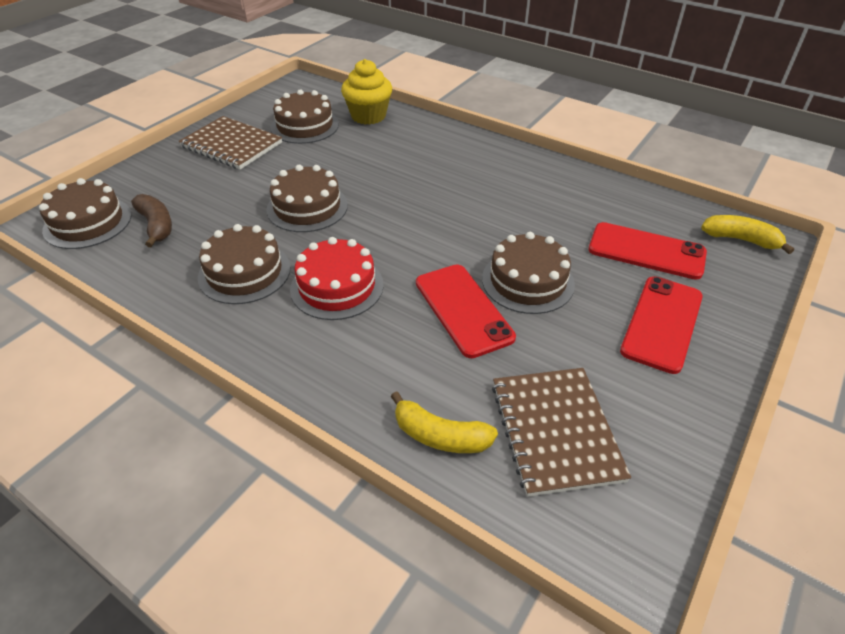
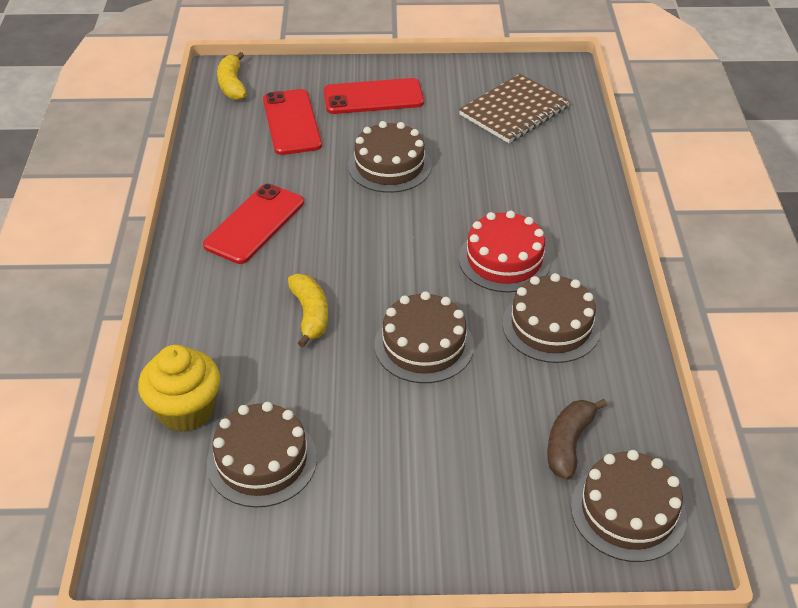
camera: 125 degrees left, 0 degrees up
(231, 145) = (371, 505): brown notebook -> none
(440, 436) = (569, 149): yellow banana -> yellow banana (310, 314)
(463, 309) = (455, 183): red phone -> red phone (254, 224)

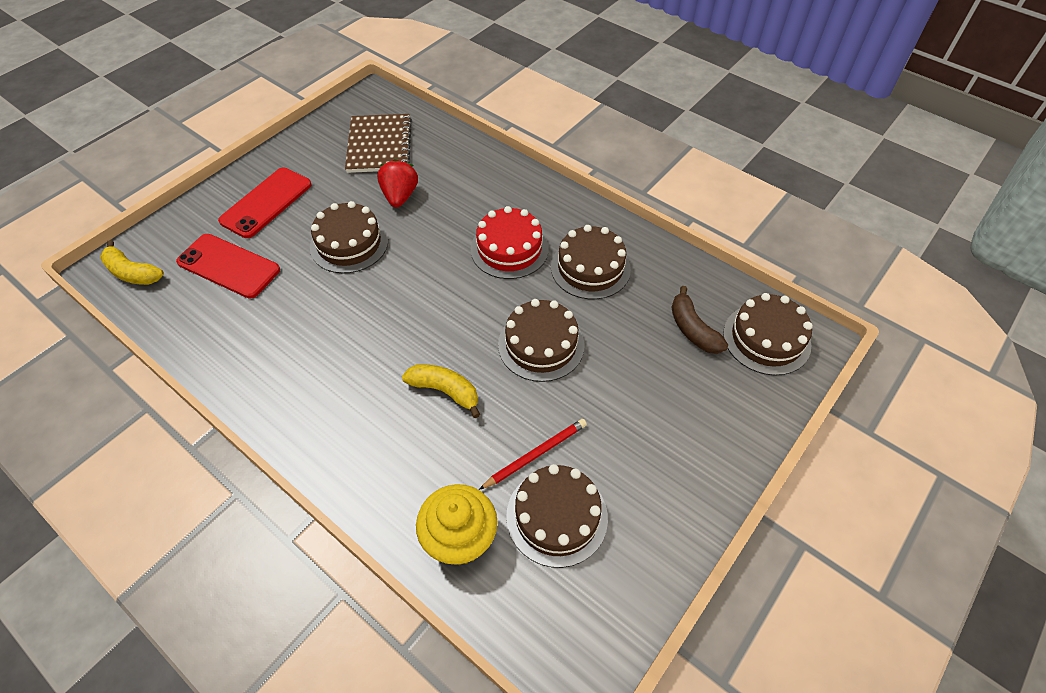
camera: 50 degrees left, 10 degrees up
(254, 224) = (311, 363): red phone -> none
(308, 410) = (536, 454): none -> red pencil
(475, 159) = (400, 196): none -> red strawberry

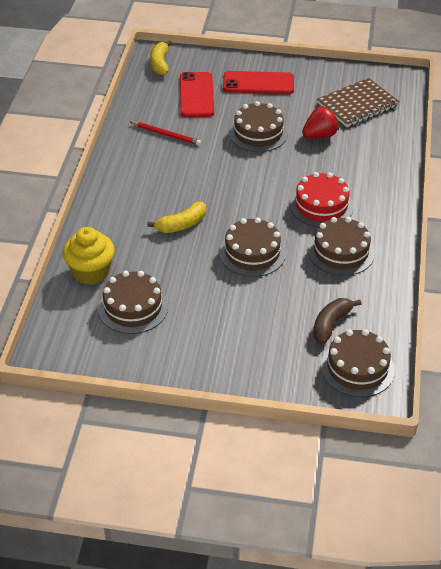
camera: 60 degrees right, 10 degrees down
(445, 391) = (182, 224): yellow banana -> yellow banana turned 60 degrees clockwise
(536, 454) = (168, 282): red pencil -> red pencil (166, 135)

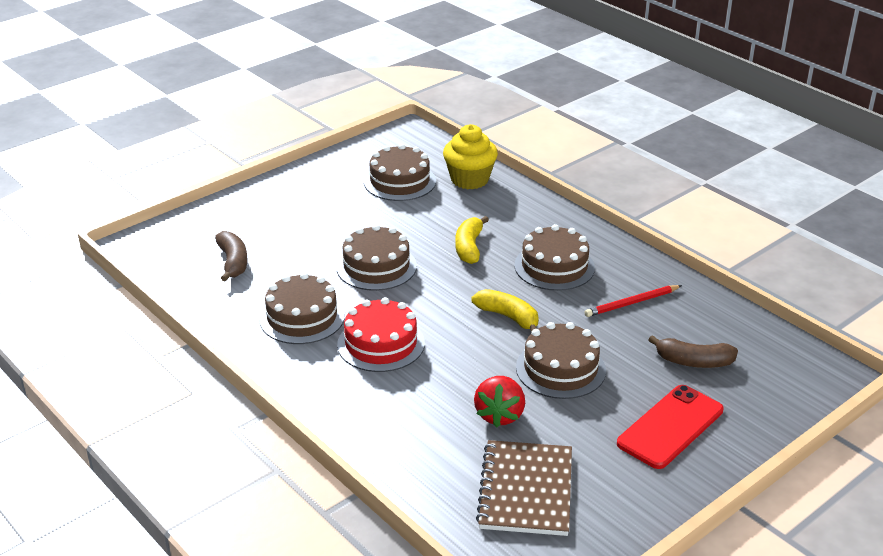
camera: 130 degrees right, 10 degrees down
(160, 64) = (800, 367): yellow banana -> yellow banana (508, 317)
(196, 95) = (694, 362): red phone -> brown banana
(357, 368) = (173, 250): brown cake -> brown cake (554, 266)

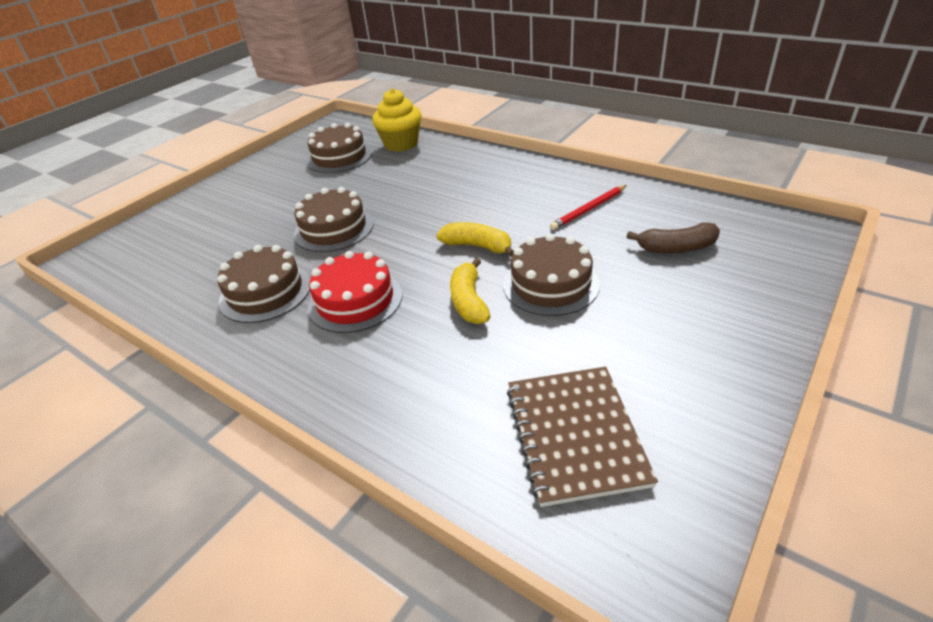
camera: 10 degrees left, 5 degrees up
(233, 262) = (187, 254): brown banana -> none
(469, 247) = (418, 195): yellow banana -> yellow banana (469, 301)
(499, 415) = (507, 348): red strawberry -> none
(554, 266) = (503, 194): brown cake -> none
(670, 427) = (693, 318): red phone -> none

